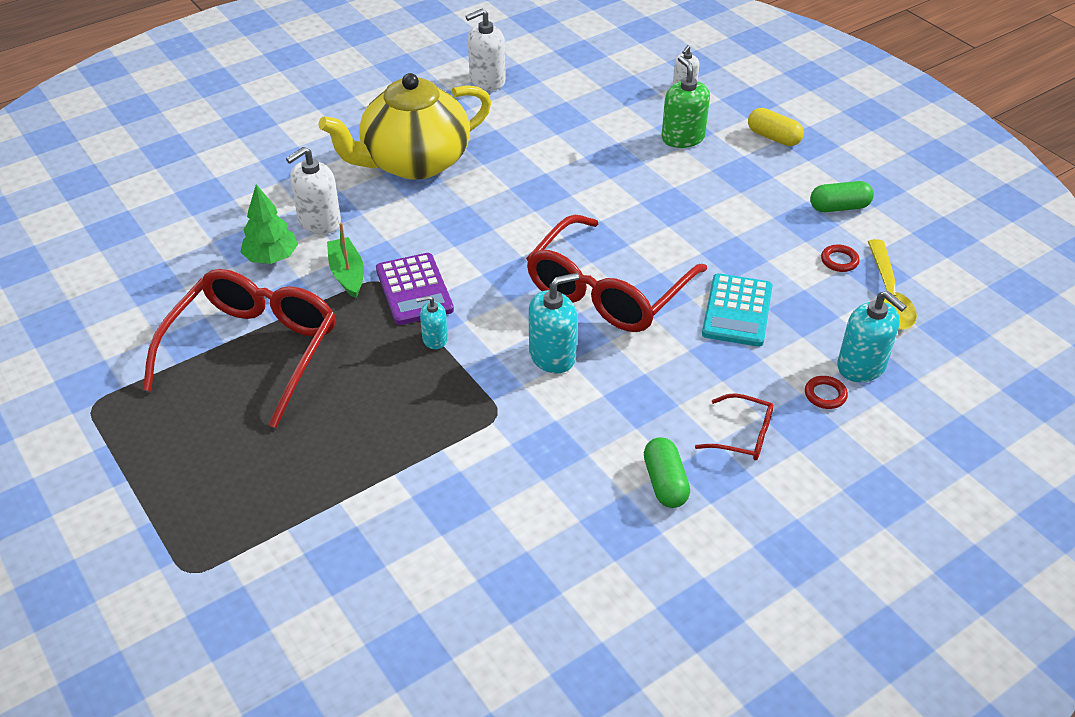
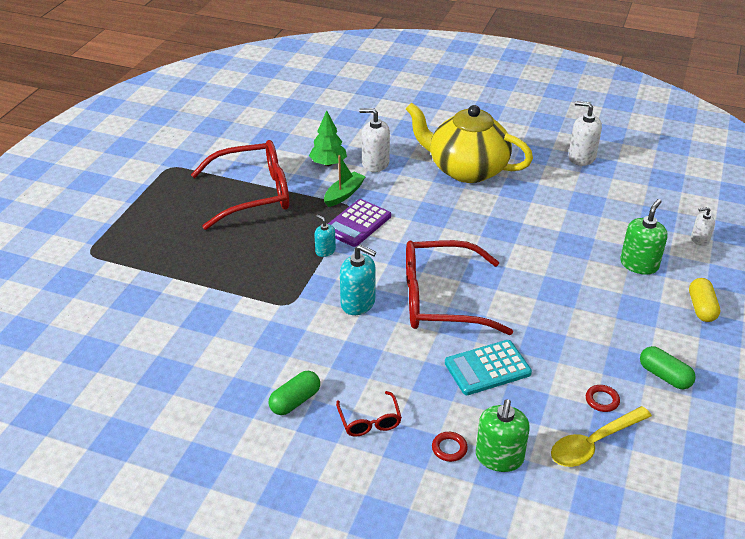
camera: 55 degrees right, 5 degrees down
(861, 366) = (499, 457): turquoise soap dispenser -> green soap dispenser

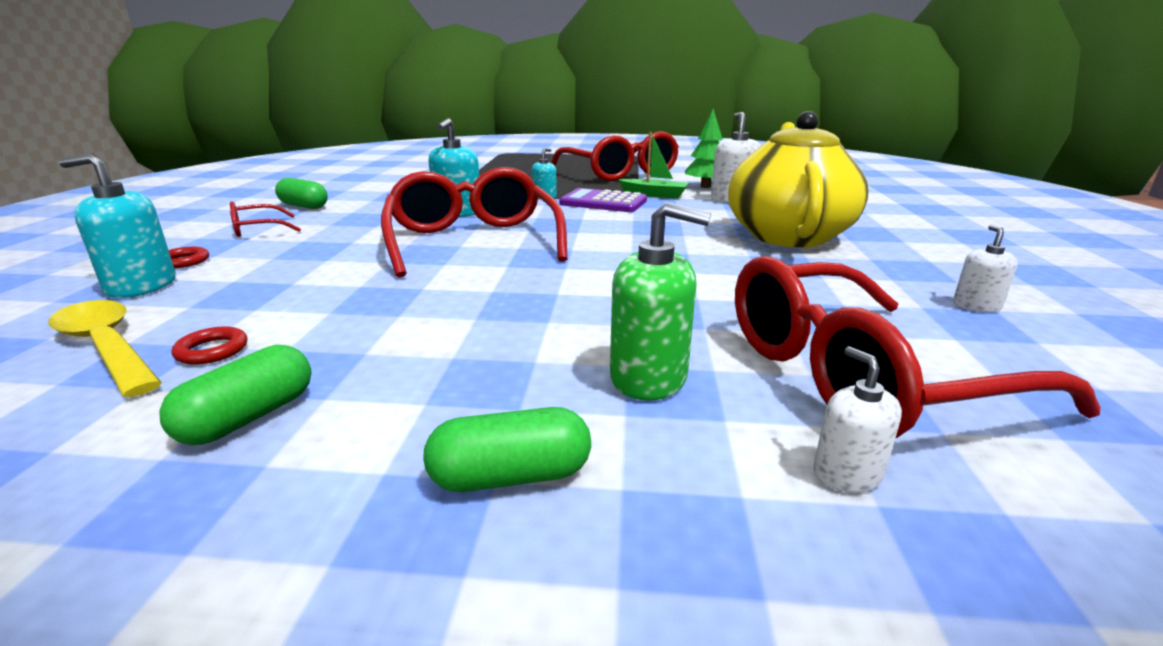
camera: 75 degrees right, 15 degrees down
(487, 368) = (328, 270): turquoise calculator -> none
(499, 457) = (141, 286): green soap dispenser -> turquoise soap dispenser
(581, 157) = (976, 306): white soap dispenser -> white soap dispenser, size x0.58
(640, 213) = (859, 375): none -> red glasses
(701, 308) = (510, 476): yellow capsule -> green capsule

